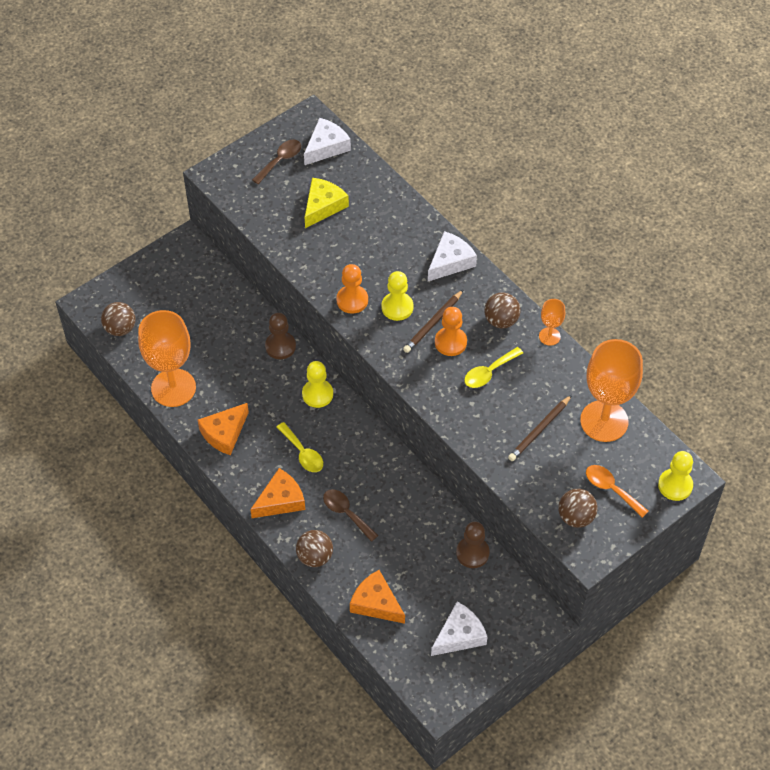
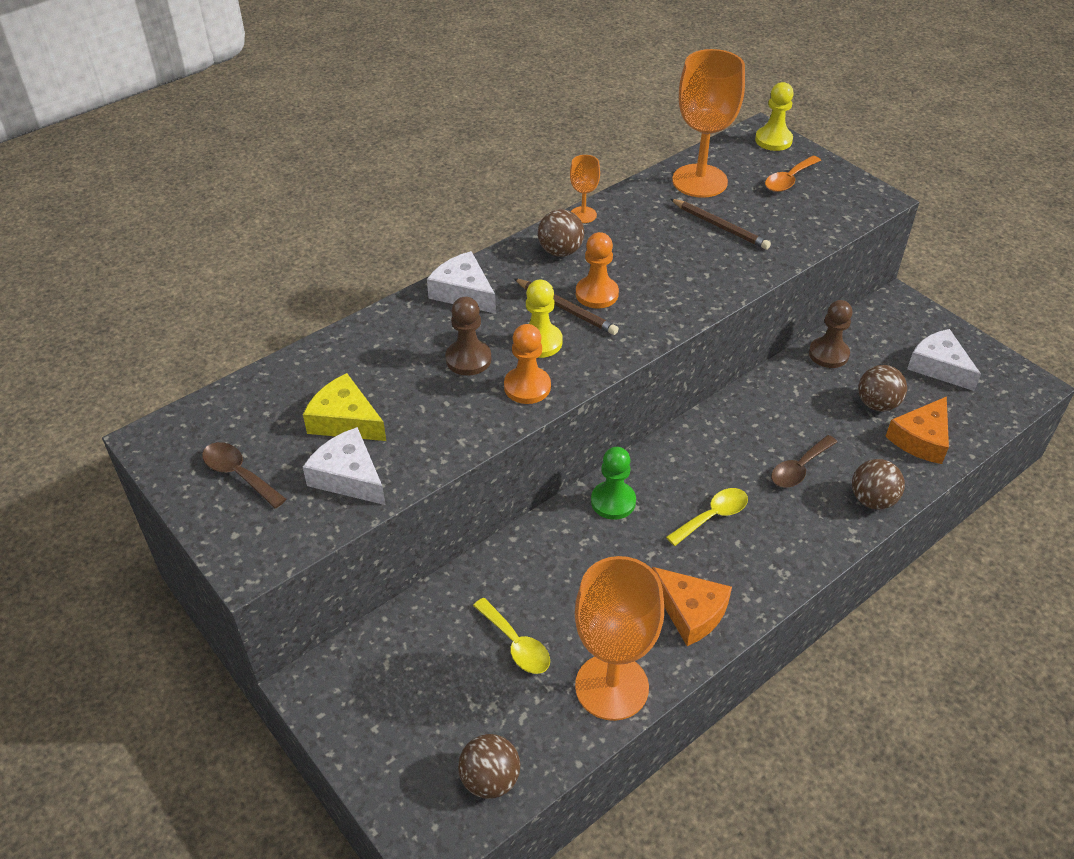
camera: 90 degrees left, 10 degrees down
(280, 346) = (530, 547): brown pawn -> brown pawn (468, 359)
(280, 500) = (793, 539): orange cheese -> none
(317, 394) = (613, 501): yellow pawn -> green pawn
(326, 147) = (223, 419): white cheese -> white cheese (348, 477)
(489, 372) = (641, 263): yellow spoon -> yellow spoon (516, 644)
(576, 517) = (831, 205): brown ball -> brown ball (877, 404)

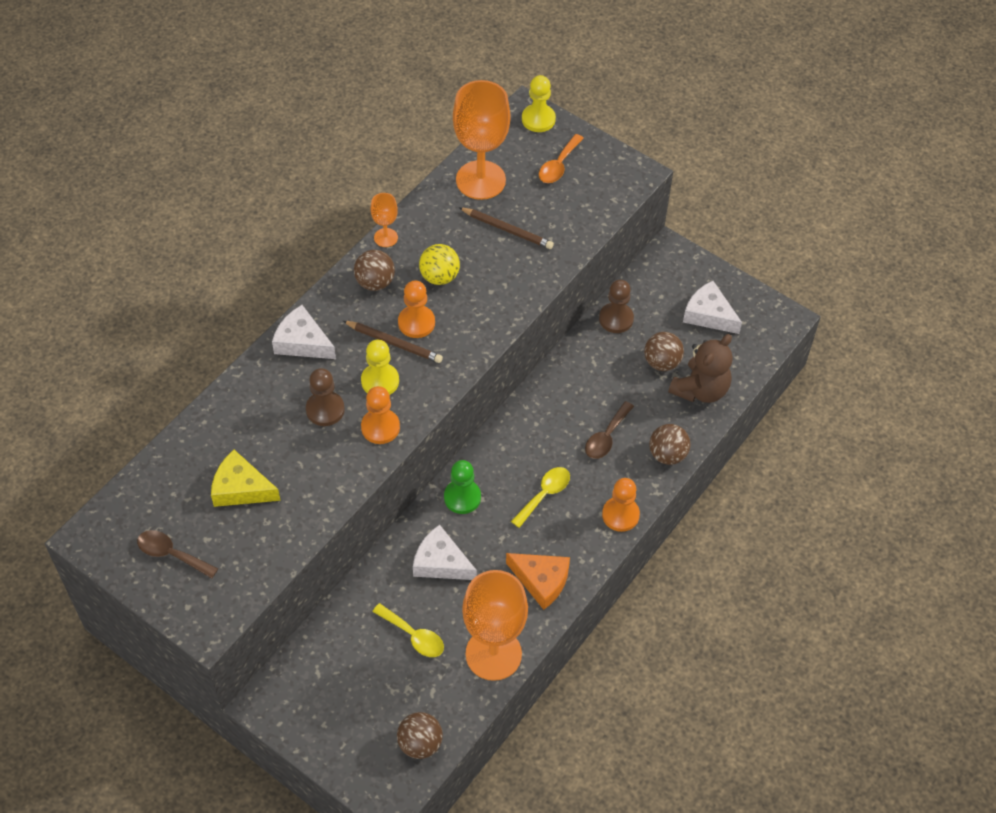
camera: 15 degrees left, 10 degrees up
(348, 477) = (260, 538): white cheese -> white cheese (441, 562)
(634, 256) = (439, 276): none -> yellow ball
(804, 555) = (620, 515): none -> orange pawn
(921, 439) = (700, 389): orange cheese -> brown teddy bear

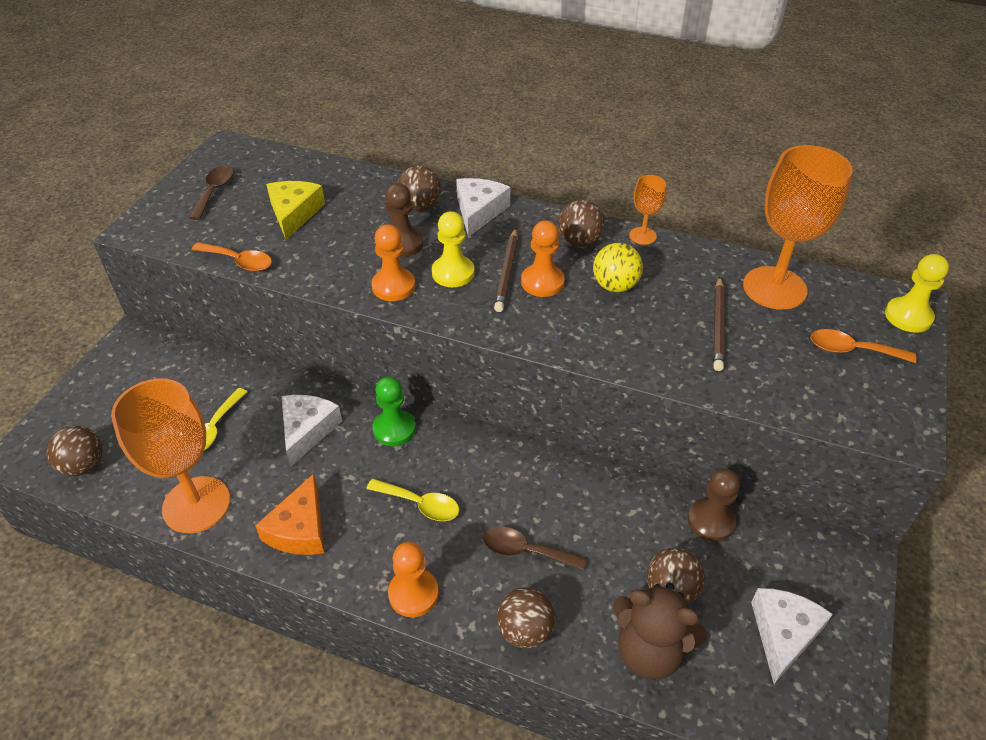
camera: 75 degrees right, 10 degrees down
(274, 385) = (420, 206): none -> brown ball
(297, 541) = (239, 261): none -> orange spoon

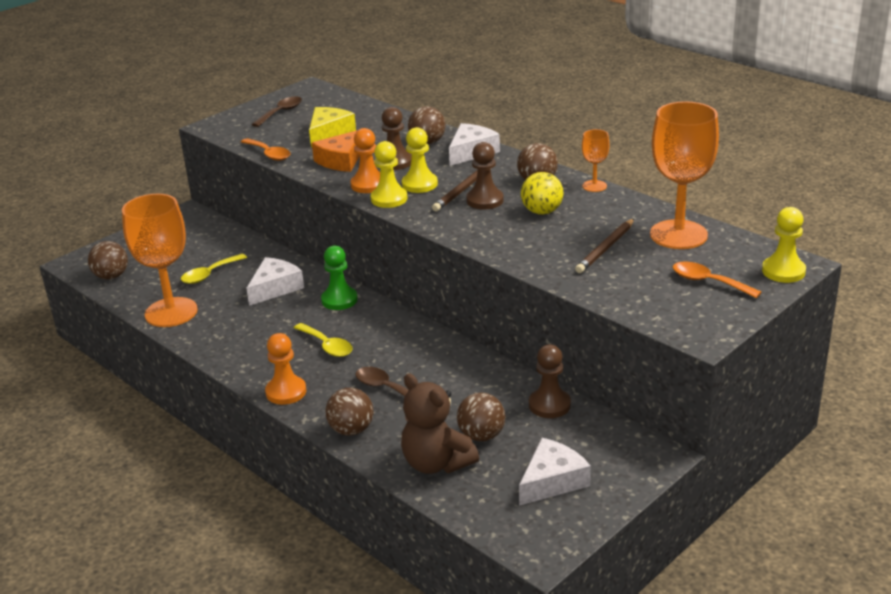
camera: 25 degrees right, 15 degrees down
(300, 529) = (232, 340): orange cheese -> orange cheese (341, 160)
(432, 304) = (389, 199): none -> yellow pawn
(542, 282) = (485, 200): orange pawn -> brown pawn

